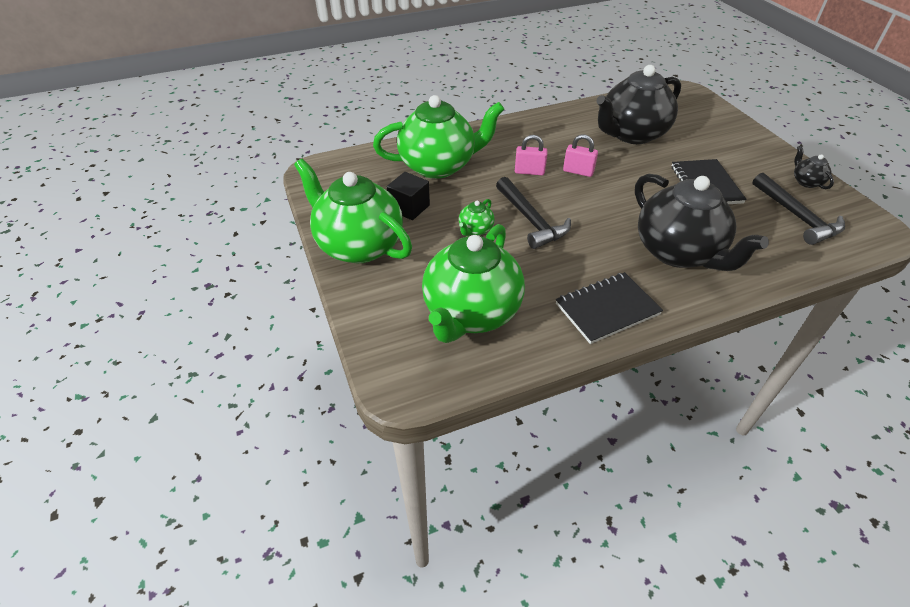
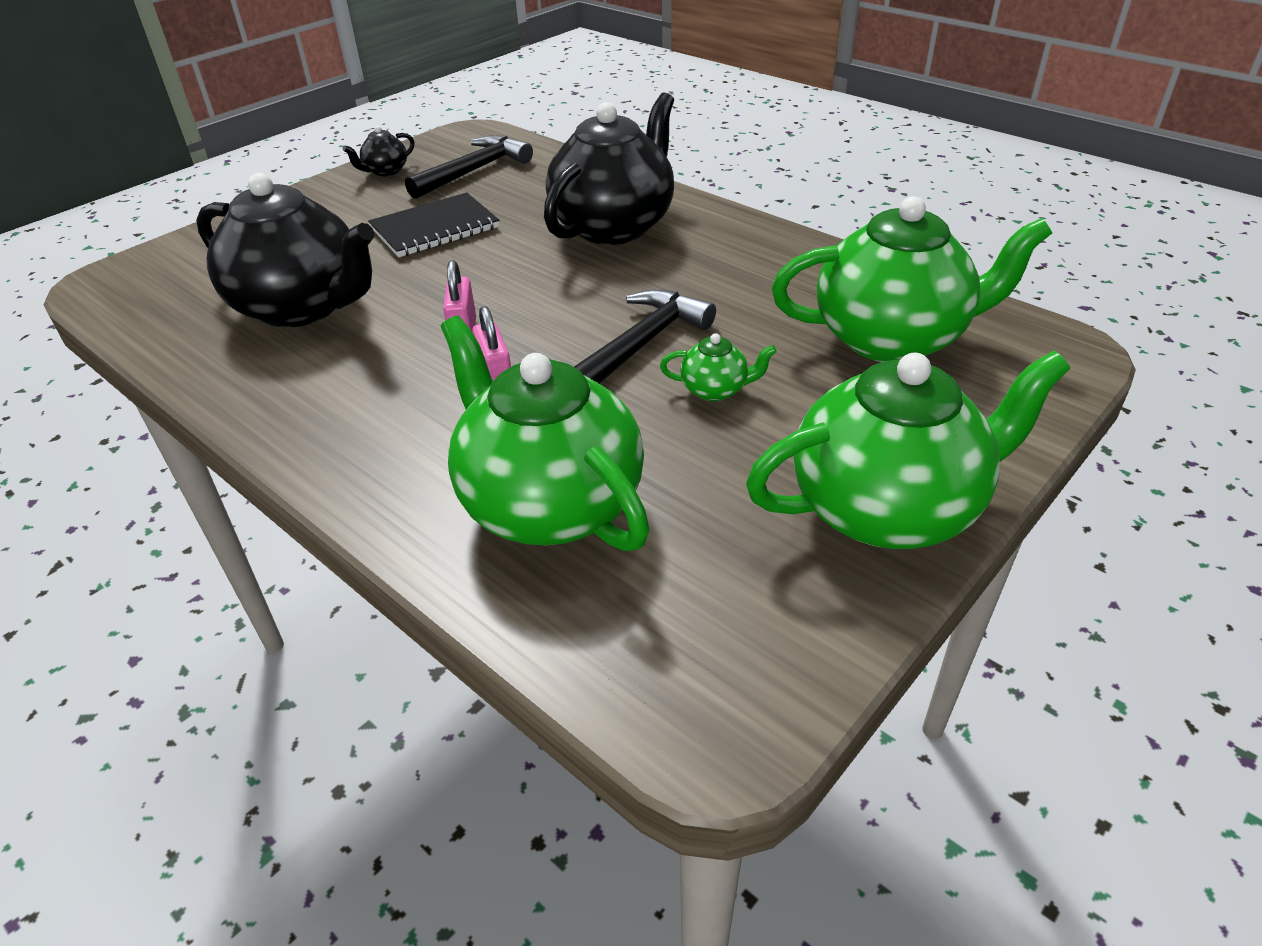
camera: 115 degrees left, 5 degrees down
(358, 245) = (888, 508): green teapot -> green teapot turned 120 degrees counterclockwise
(409, 208) = (724, 489): black cube -> none
(607, 309) = (769, 251): black notebook -> none

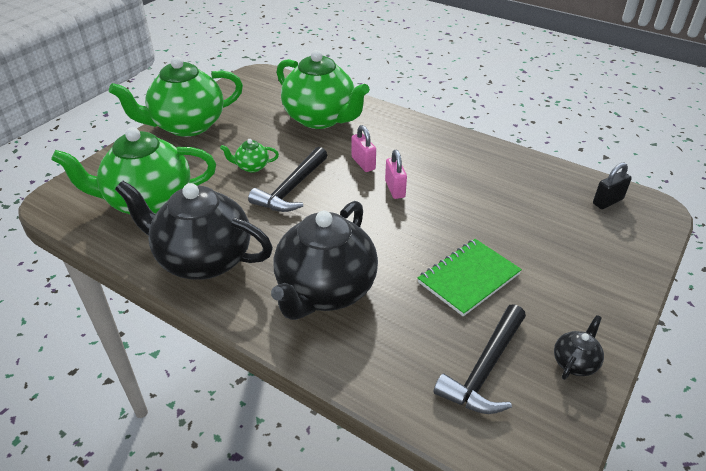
camera: 170 degrees right, 0 degrees up
(151, 296) = (607, 201): none -> black padlock
(303, 307) = (504, 200): black teapot -> black teapot (203, 259)
(435, 228) = (468, 278): black notebook -> green notebook

